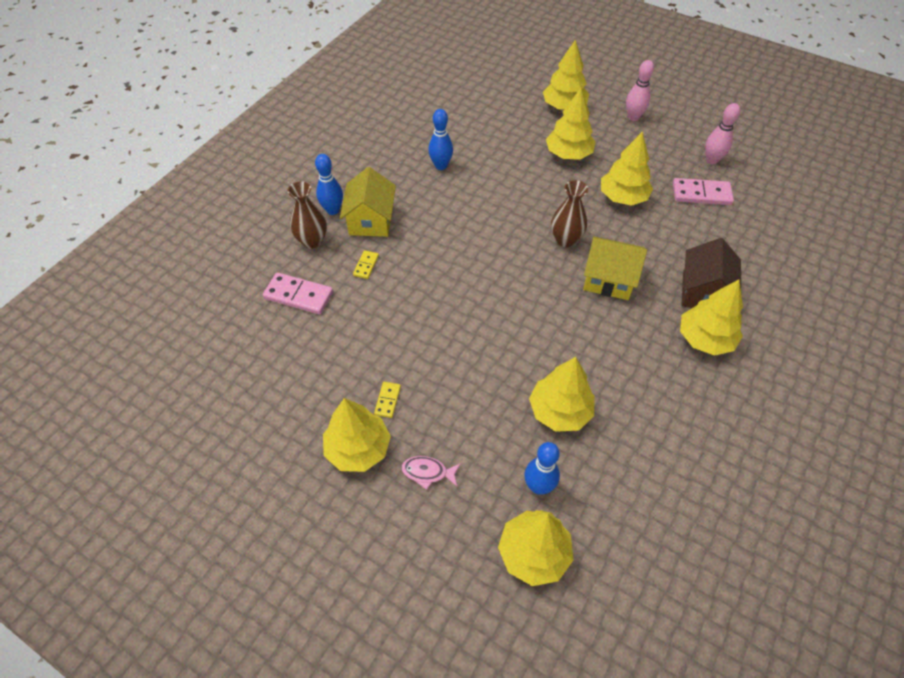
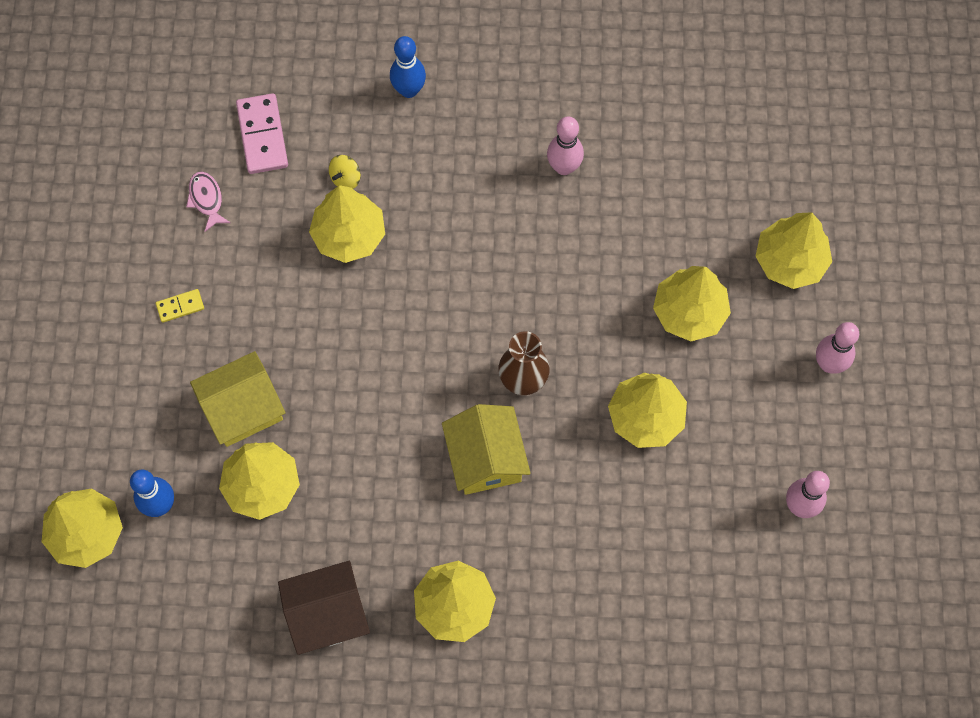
camera: 60 degrees right, 15 degrees up
(312, 241) = (348, 99): brown vase -> none
(358, 449) = (110, 311): yellow tree -> yellow tree (349, 235)
(366, 265) = (345, 178): yellow domino -> yellow spinning top
(371, 220) = (418, 141): yellow house -> yellow house (243, 409)
(428, 472) = (119, 391): pink fish -> pink fish (206, 199)
(441, 166) = (564, 167): blue bowling pin -> pink bowling pin
(701, 194) = (717, 516): pink domino -> none
(703, 292) = (531, 579): brown house -> brown house (327, 614)

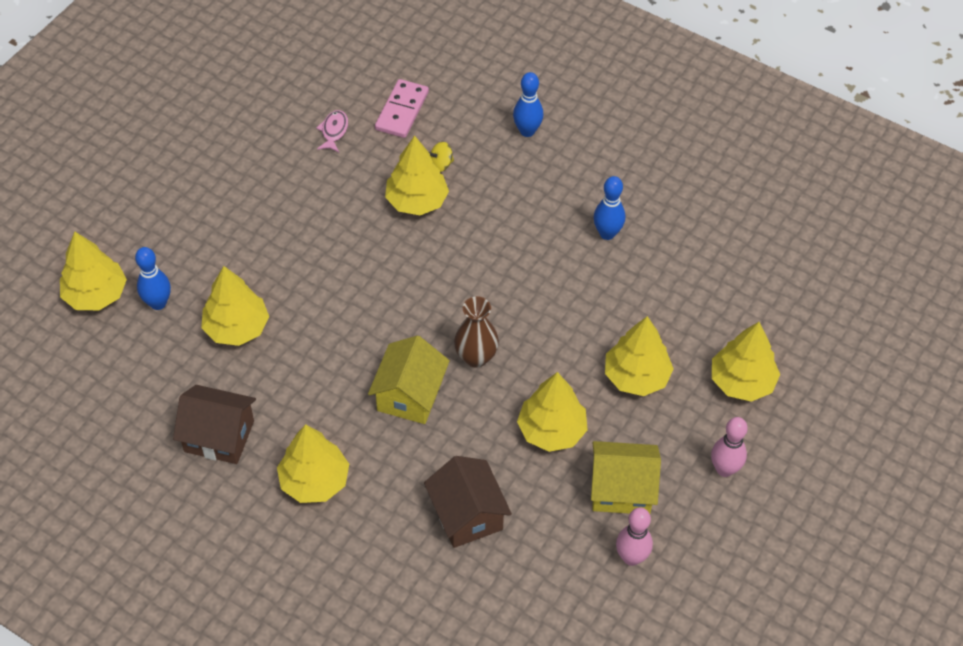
camera: 30 degrees right, 15 degrees down
(180, 306) = (266, 187): yellow domino -> none
(243, 409) = (260, 272): yellow house -> yellow house (621, 489)
(564, 167) = (607, 233): pink bowling pin -> blue bowling pin
(623, 553) = (467, 515): none -> brown house

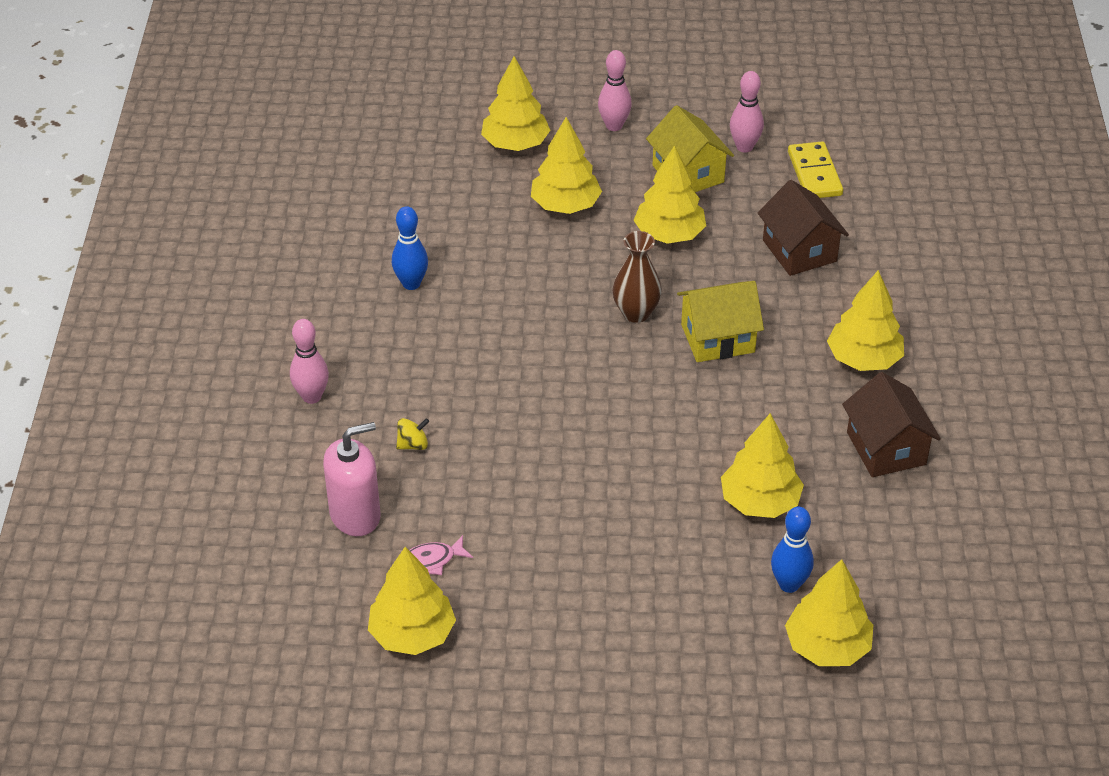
camera: 120 degrees left, 10 degrees down
(401, 111) = (355, 515): pink domino -> pink soap dispenser
(416, 201) = (480, 441): yellow tree -> yellow tree (412, 634)
(441, 164) = (413, 445): yellow spinning top -> yellow spinning top turned 60 degrees counterclockwise
(467, 515) = (799, 251): brown house -> brown house turned 60 degrees counterclockwise
(527, 131) = (312, 397): blue bowling pin -> pink bowling pin
(558, 592) = (814, 174): none -> yellow domino

